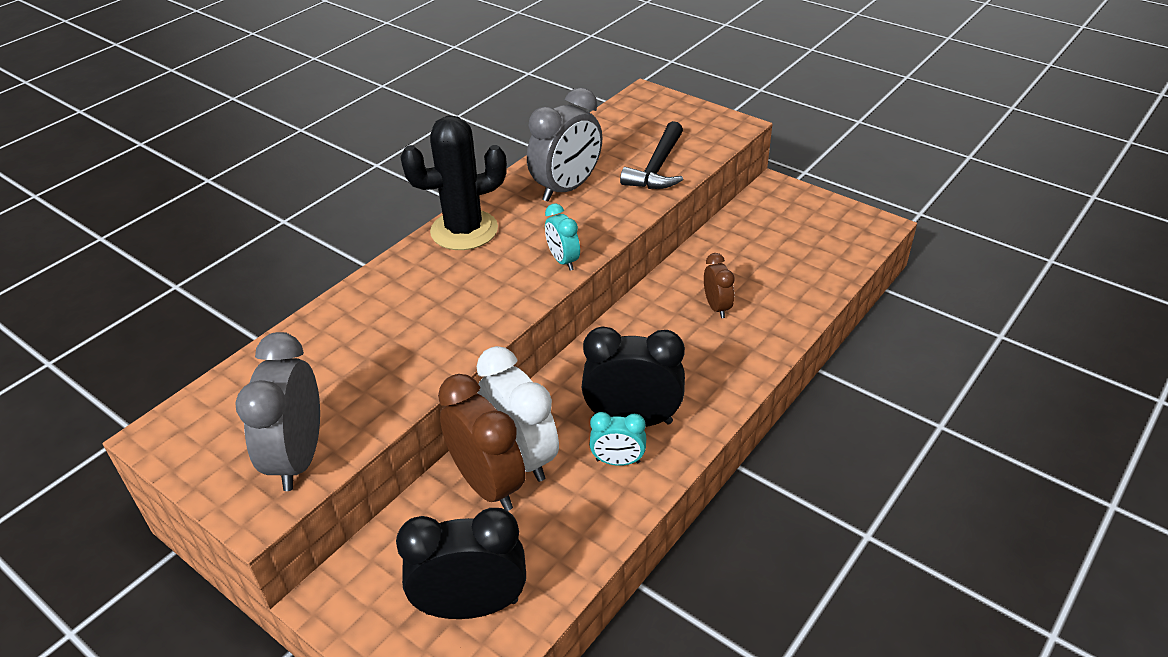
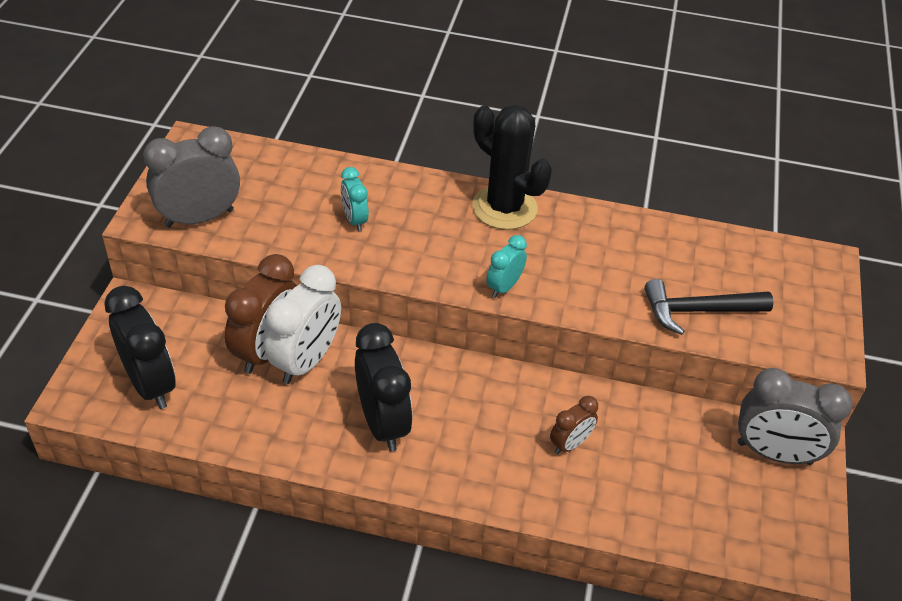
camera: 60 degrees right, 5 degrees up
(567, 188) = (614, 254): grey clock -> grey clock (774, 453)
(618, 461) = (329, 427): turquoise clock -> turquoise clock (354, 220)

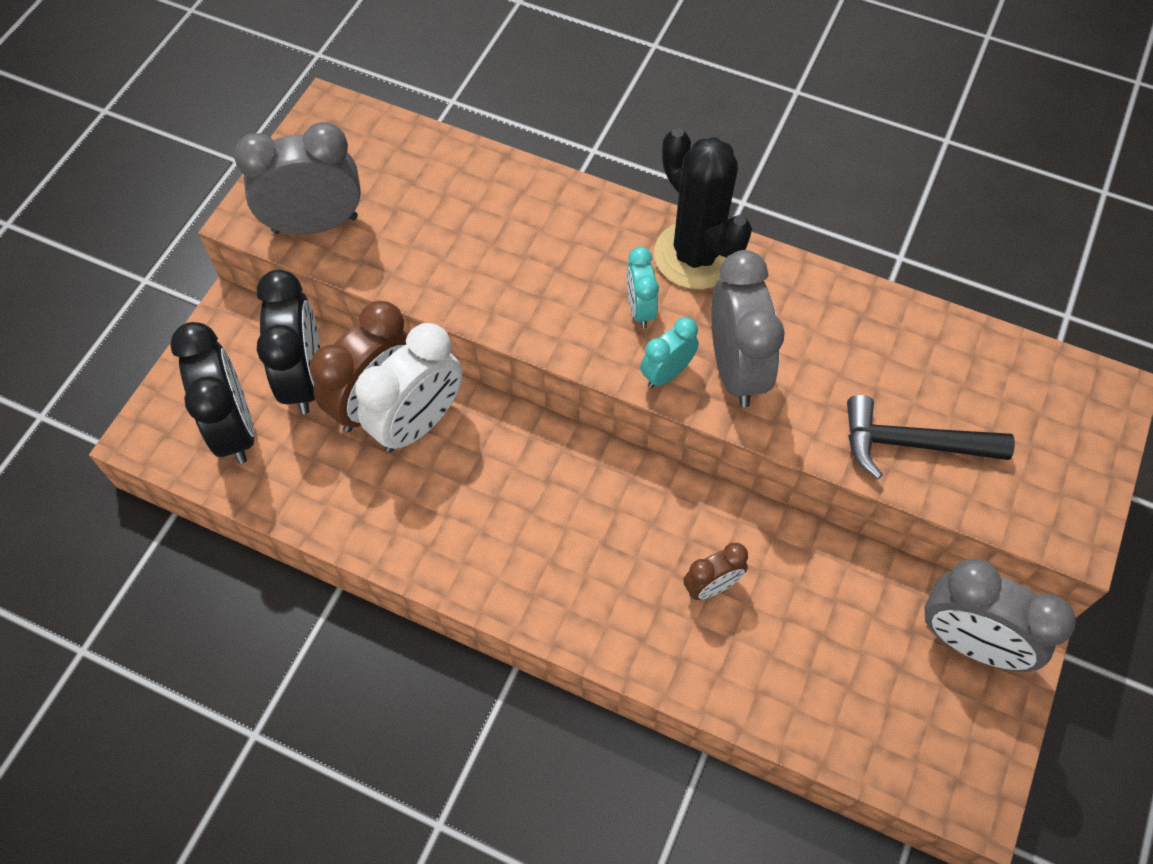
camera: 15 degrees right, 15 degrees up
(354, 220) = (502, 250): turquoise clock -> turquoise clock (640, 309)
(383, 423) = (491, 521): black clock -> black clock (305, 379)
(555, 278) = (736, 369): none -> grey clock

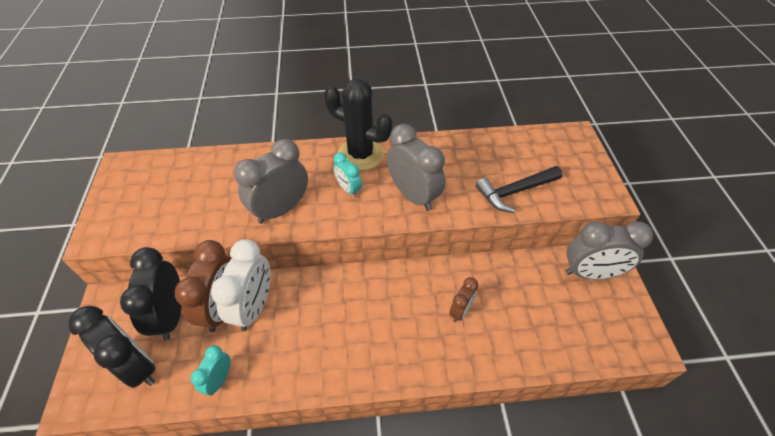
camera: 30 degrees left, 10 degrees down
(305, 379) = (171, 315): black clock -> black clock turned 150 degrees counterclockwise
(315, 224) = (139, 224): grey clock -> grey clock (281, 209)
(666, 373) = (381, 212): turquoise clock -> turquoise clock (219, 380)

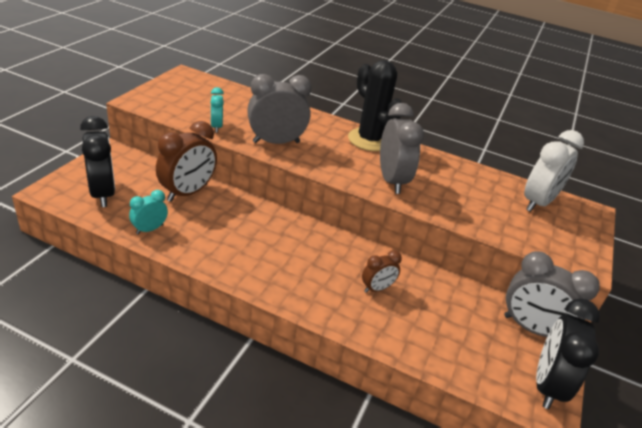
camera: 25 degrees right, 15 degrees down
(171, 315) = (149, 179): black clock -> black clock (547, 385)
(254, 307) = (210, 203): white clock -> white clock (538, 203)
(348, 189) = (340, 154): turquoise clock -> turquoise clock (216, 127)
(515, 191) = (490, 218): black hammer -> none

